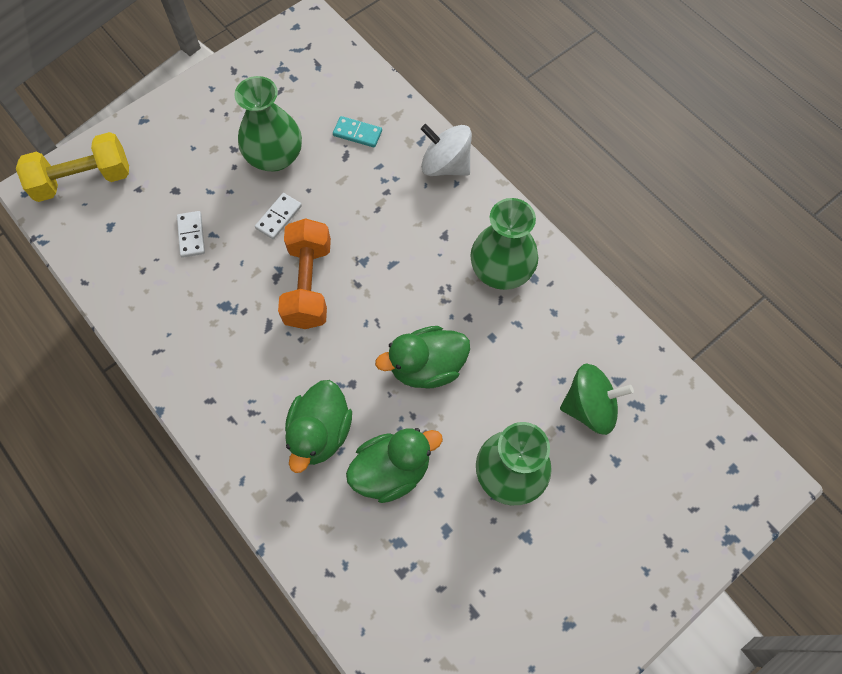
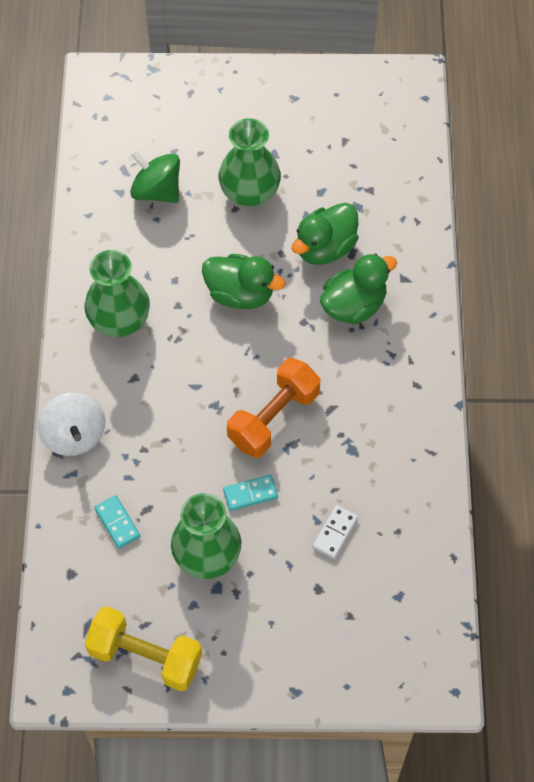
camera: 140 degrees left, 5 degrees down
(83, 180) = (392, 664): yellow dumbbell -> yellow dumbbell (145, 656)
(279, 217) = (250, 494): white domino -> turquoise domino
(392, 470) = (325, 248): green duck -> green duck turned 60 degrees counterclockwise

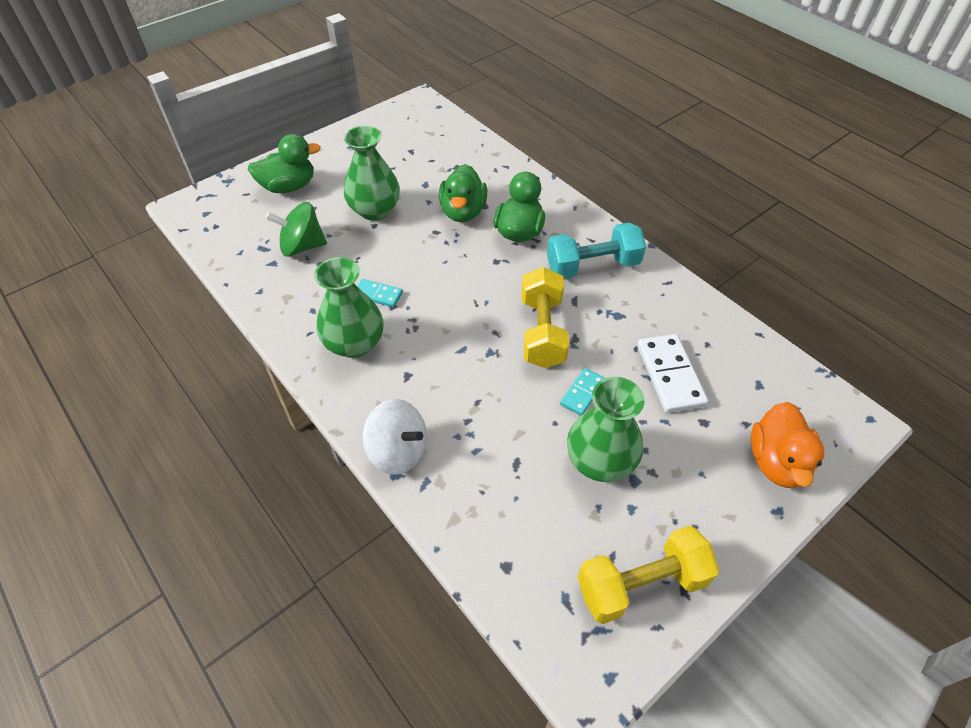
camera: 40 degrees left, 10 degrees down
(117, 522) = (503, 492): turquoise domino -> turquoise domino (378, 294)
(240, 294) = (432, 271): green duck -> green duck (289, 187)
(273, 418) = (542, 332): orange dumbbell -> yellow dumbbell
(335, 532) = (669, 375): white domino -> white domino, size x1.74
(337, 660) = (776, 462): none -> orange duck
(382, 387) = (592, 266): none -> turquoise dumbbell

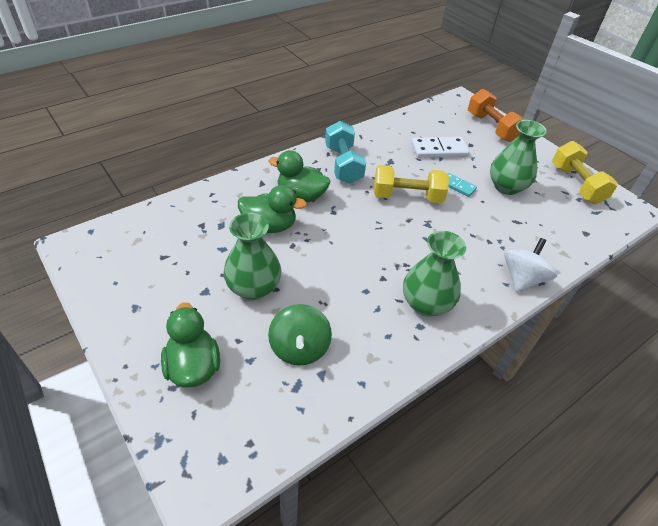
camera: 90 degrees left, 5 degrees down
(378, 294) = (369, 287): turquoise domino -> none
(776, 462) = (491, 127): orange duck -> orange dumbbell

